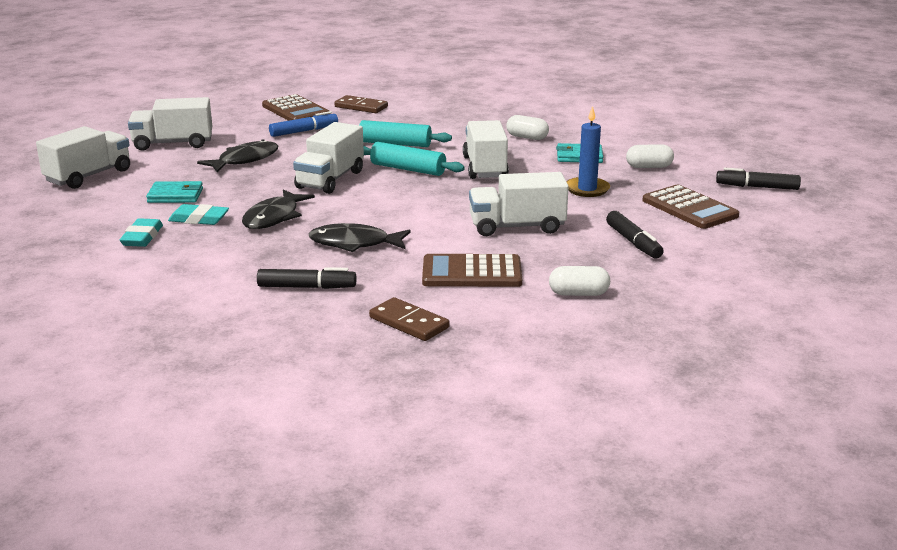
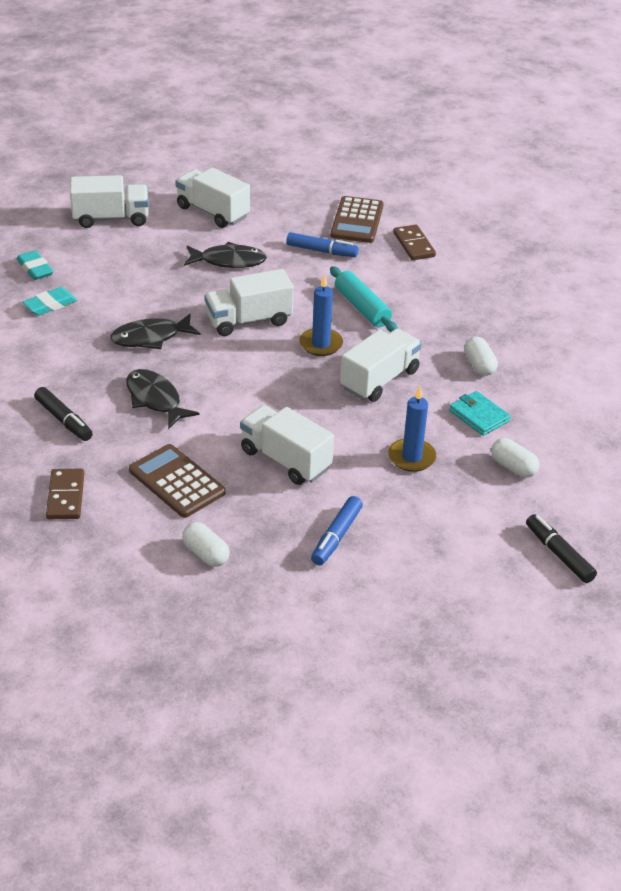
camera: 45 degrees right, 15 degrees up
(175, 195) = (129, 273): turquoise wallet -> none
(199, 219) = (106, 308): turquoise eraser -> turquoise eraser (35, 269)
(408, 169) = (321, 344): turquoise rolling pin -> blue candle
(633, 242) = (336, 536): black marker -> blue marker
(689, 208) = (451, 535): brown calculator -> none

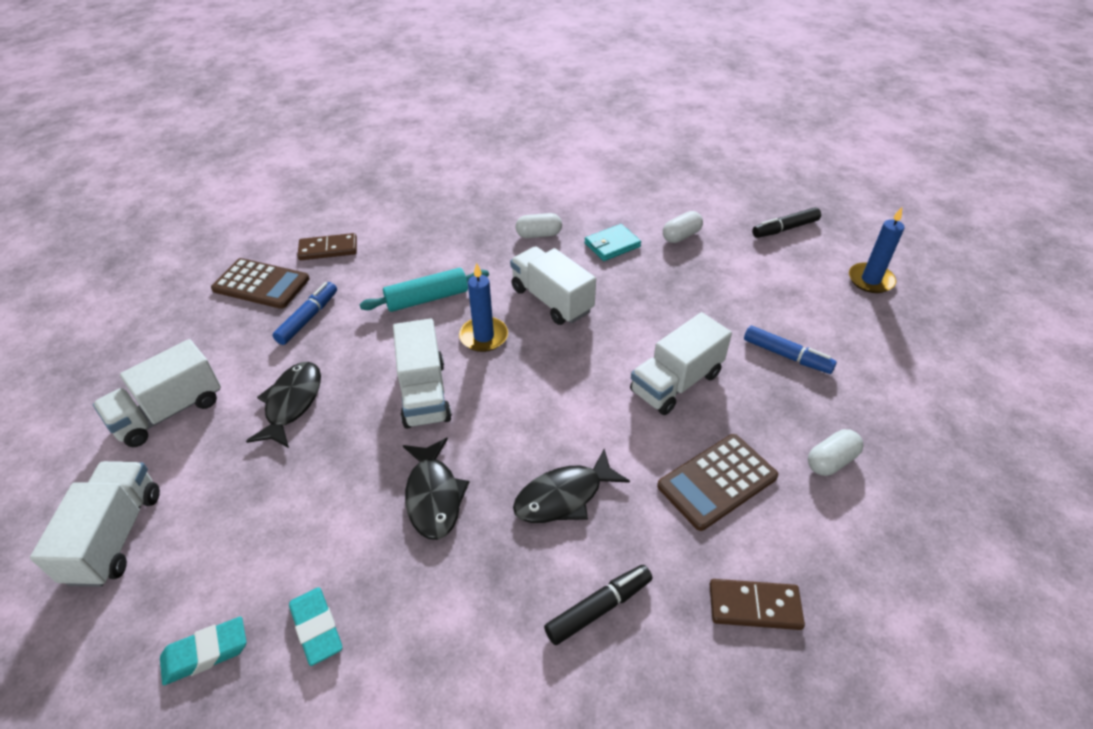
camera: 80 degrees left, 5 degrees up
(411, 457) = (670, 293): blue candle -> blue candle (870, 280)

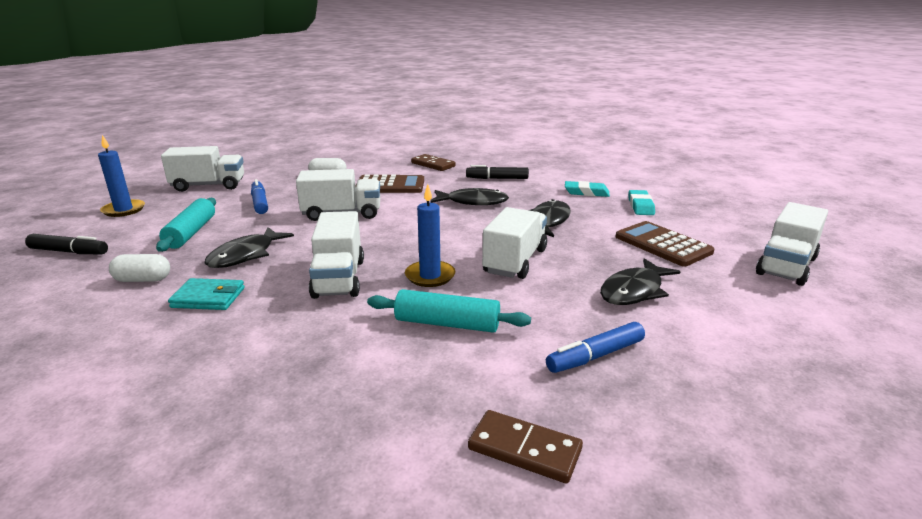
camera: 145 degrees left, 20 degrees down
(169, 412) = (766, 324): white truck -> white truck (209, 186)
(206, 653) = (705, 215): turquoise eraser -> turquoise eraser (586, 192)
(261, 284) = (653, 432): brown calculator -> brown calculator (662, 244)
(539, 234) = (247, 339): white capsule -> none
(659, 286) = (245, 255): none -> black fish
(751, 286) = (191, 233): none -> turquoise rolling pin

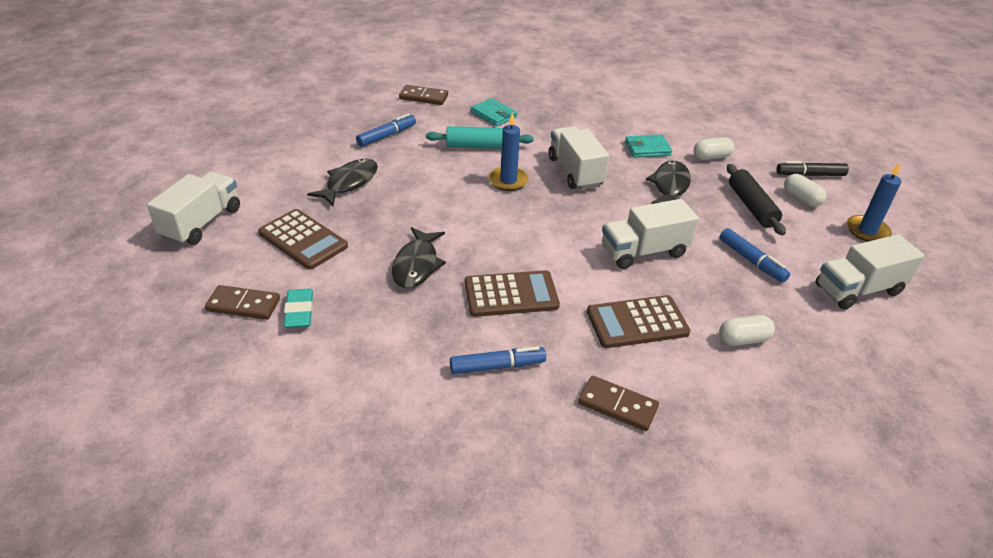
camera: 165 degrees right, 15 degrees up
(128, 234) = (801, 199): none -> white capsule
(191, 233) = (751, 206): turquoise rolling pin -> black rolling pin
(393, 382) = (494, 114): none -> turquoise wallet
(473, 202) = (511, 294): black fish -> brown calculator
(497, 178) = (497, 366): black marker -> blue marker
(515, 261) = (444, 203): white truck -> none
(586, 192) = (364, 339): turquoise eraser -> none
(688, 212) = (243, 305): none -> brown domino

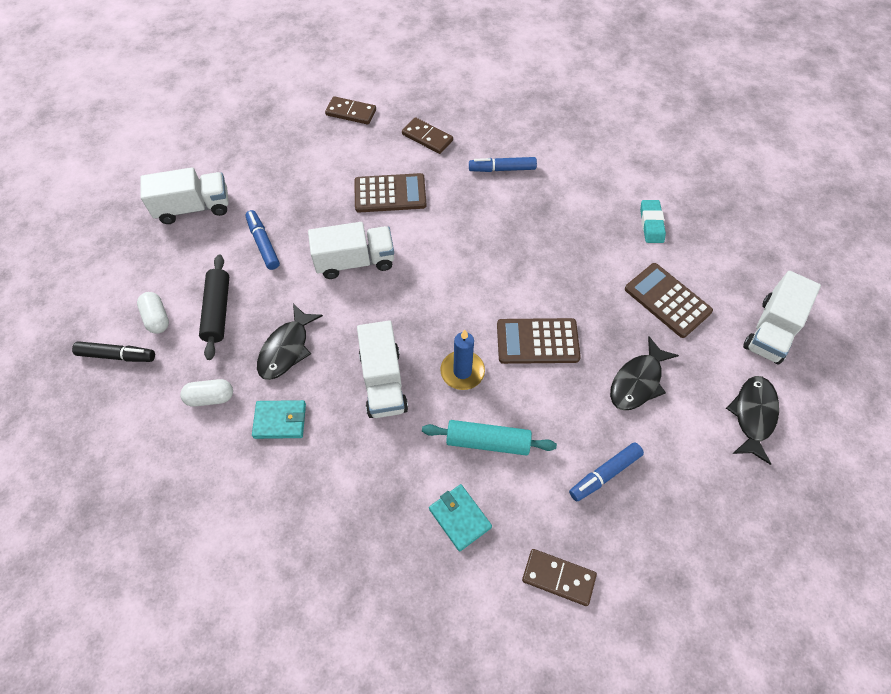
camera: 170 degrees left, 20 degrees up
(243, 305) = (697, 233): brown domino -> brown domino (351, 112)
(417, 265) = (560, 262): black fish -> black fish (753, 415)
(511, 294) = (483, 226): brown calculator -> brown calculator (537, 341)
(743, 339) = (317, 174): white capsule -> none
(867, 231) = (128, 269): blue candle -> none

